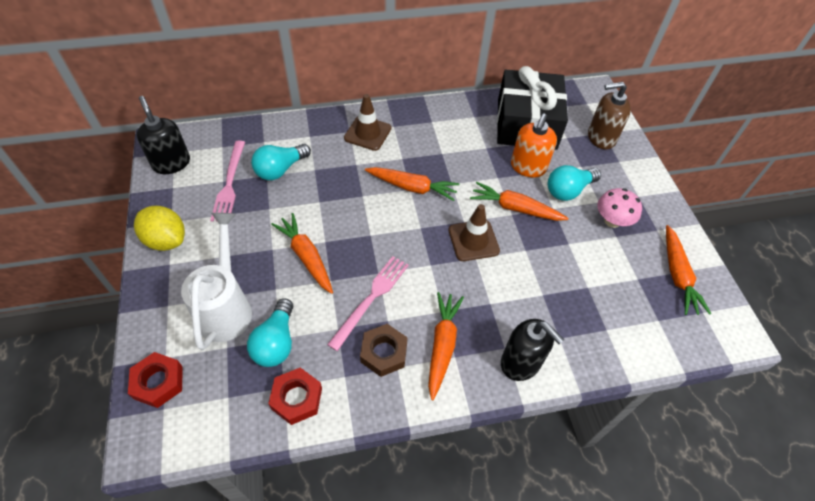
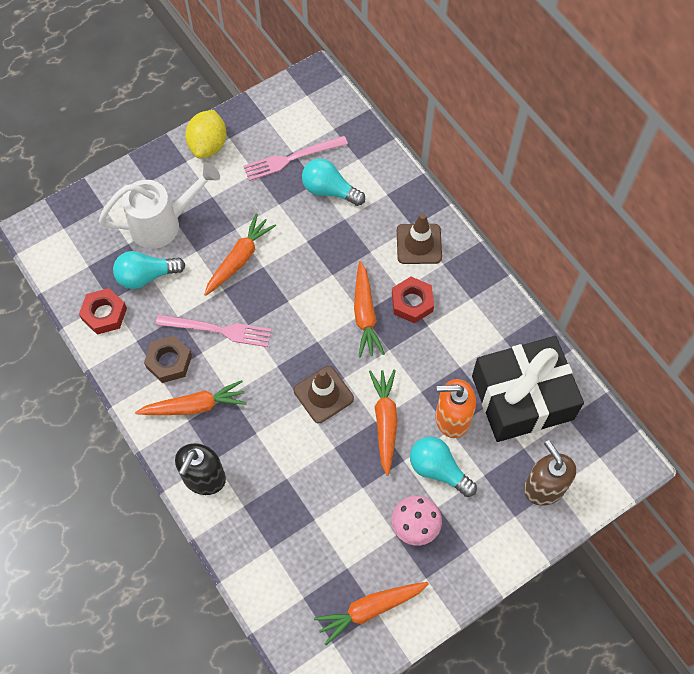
camera: 70 degrees right, 10 degrees up
(158, 382) = (82, 213): red nut -> red nut (412, 303)
(171, 163) = (292, 101): black soap dispenser -> none

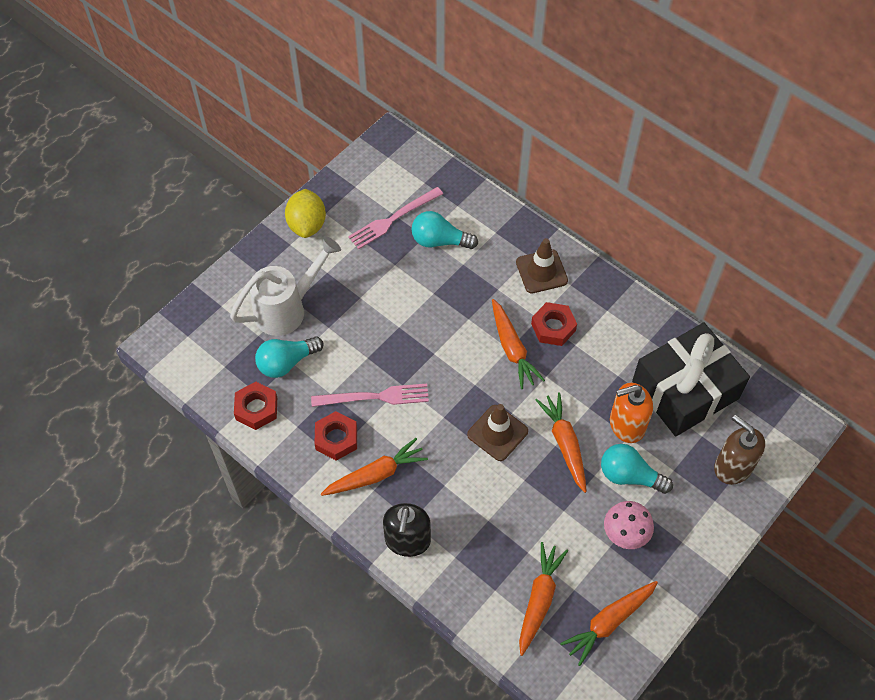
camera: 15 degrees left, 5 degrees down
(169, 362) = (336, 438): brown nut -> red nut
(239, 259) = (373, 325): orange carrot -> orange carrot (539, 600)

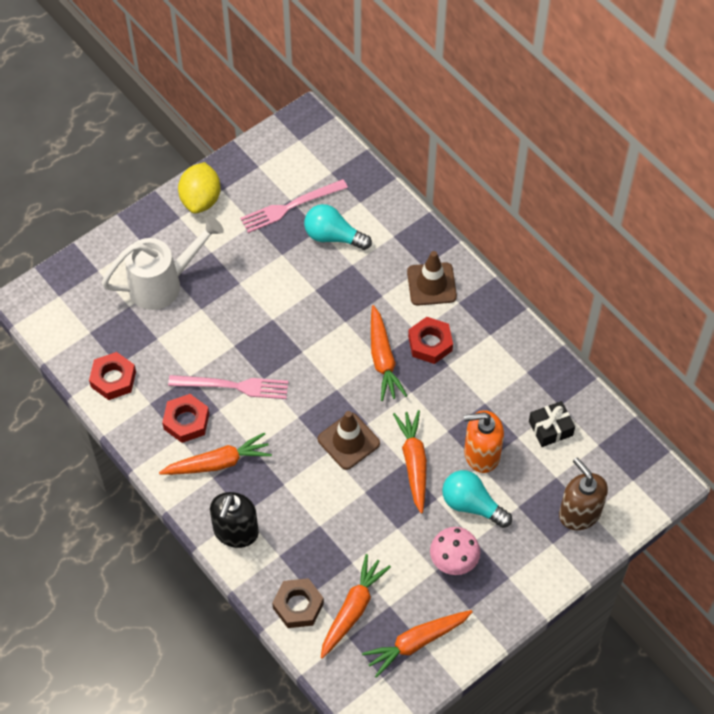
camera: 10 degrees right, 0 degrees up
(286, 362) = (152, 338): turquoise light bulb -> none
(485, 605) = (298, 606): none -> brown nut
(685, 390) = (550, 428): black gift -> black gift, size x0.42

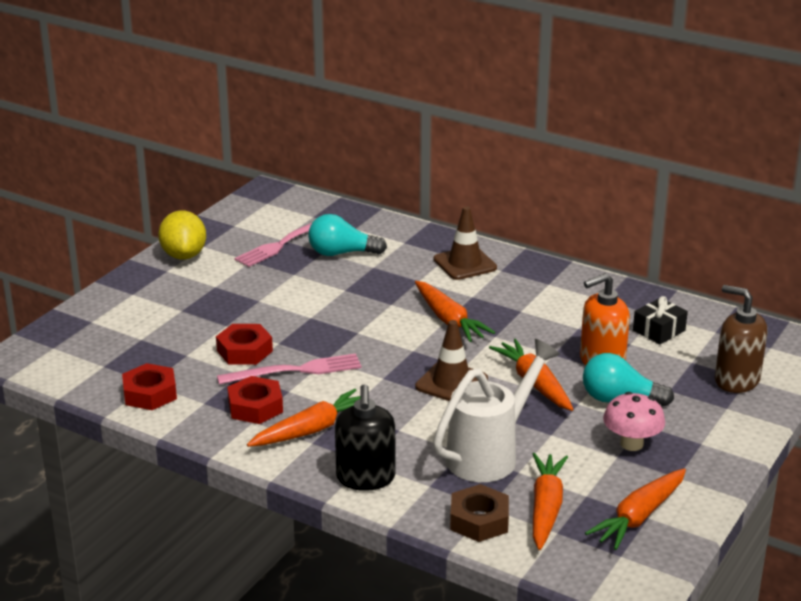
camera: 20 degrees left, 30 degrees down
(164, 283) = (173, 316): white watering can -> white watering can (490, 454)
(430, 343) = (491, 301): red nut -> red nut (244, 351)

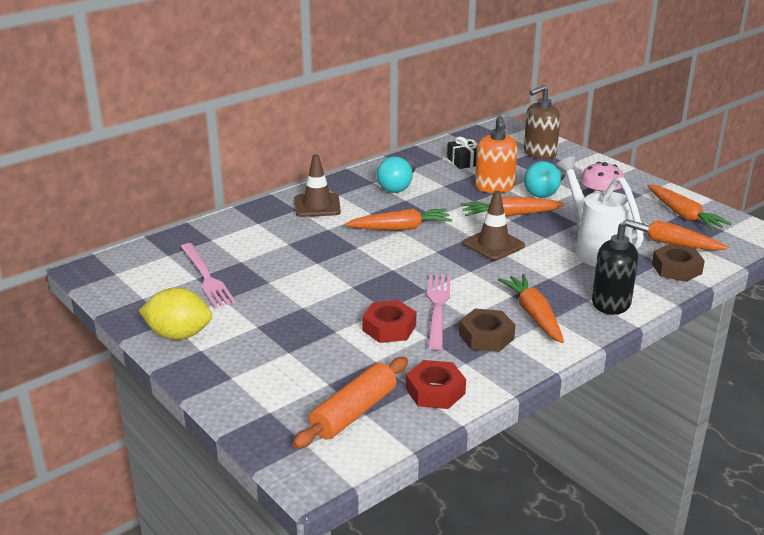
camera: 70 degrees left, 0 degrees up
(103, 359) = (353, 412): none -> orange rolling pin
(255, 407) = (486, 336): red nut -> brown nut
(341, 253) = (252, 253): turquoise light bulb -> turquoise light bulb (397, 186)

